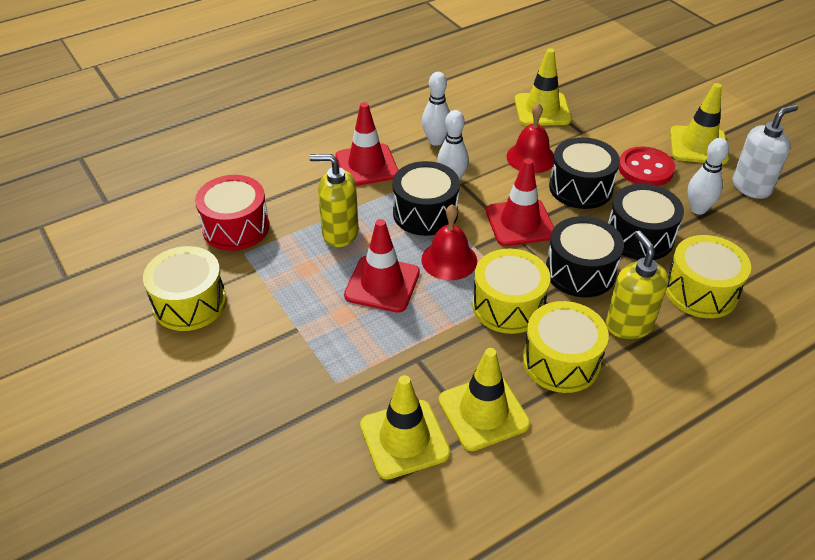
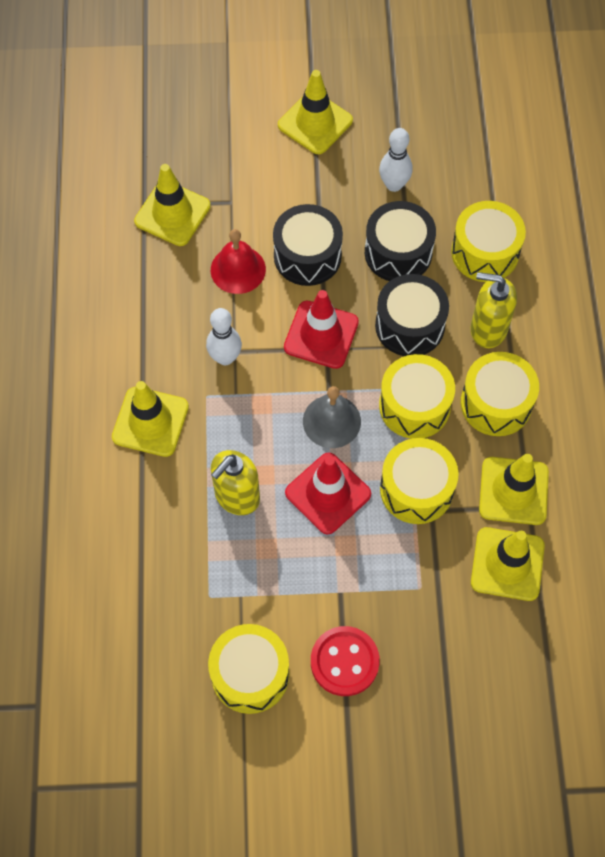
camera: 60 degrees left, 20 degrees up
(236, 227) = (166, 589): red drum -> none
(366, 165) = (150, 422): red traffic cone -> yellow traffic cone
(425, 213) = (256, 406): black drum -> none
(430, 339) = (416, 489): none -> yellow drum
(436, 141) = (155, 337): white bowling pin -> none
(449, 260) = (331, 421): red bell -> grey bell
(645, 169) = (317, 187): red button -> red button (344, 662)
(751, 187) = (394, 124): white soap dispenser -> none

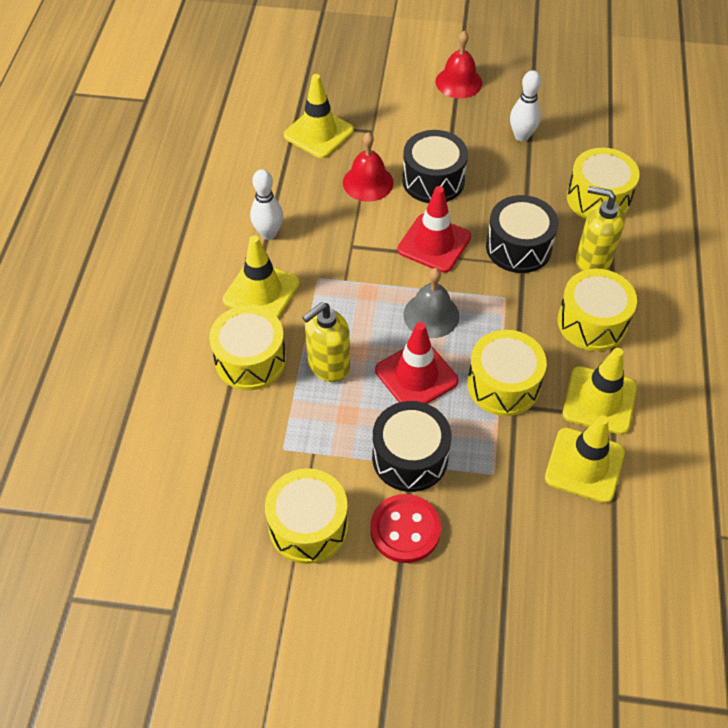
camera: 10 degrees right, 10 degrees down
(225, 357) = (342, 249): white bowling pin -> white bowling pin (268, 233)
(315, 123) = (458, 82): yellow traffic cone -> red bell
(398, 253) = (517, 188): black drum -> black drum (410, 457)
(414, 406) = (512, 313): yellow drum -> yellow drum (250, 360)

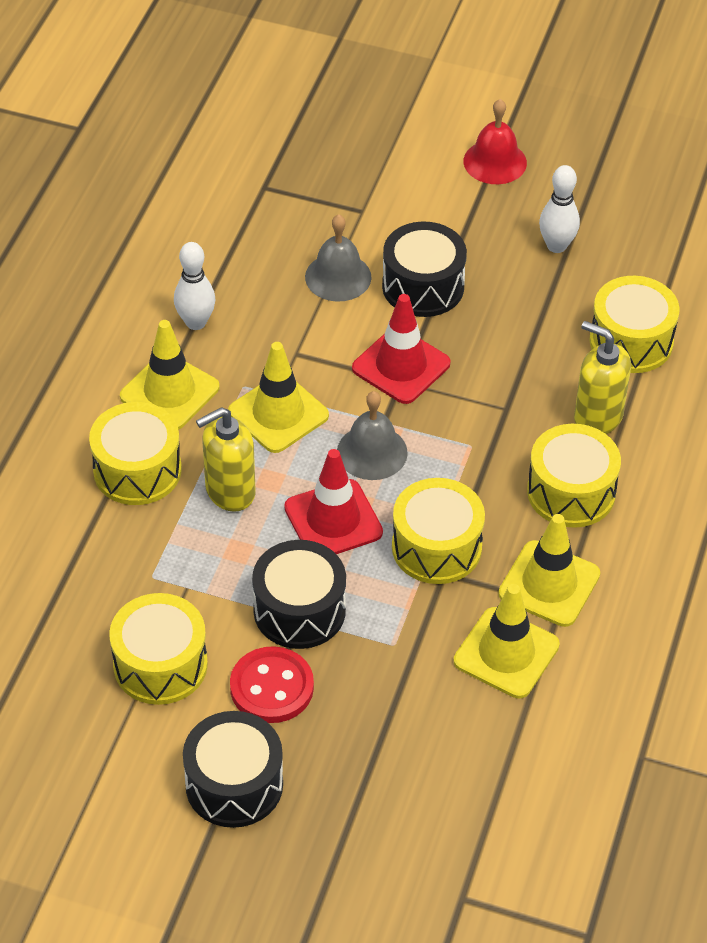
camera: 10 degrees right, 5 degrees down
(318, 133) = (291, 203): yellow traffic cone -> yellow traffic cone (278, 413)
(368, 182) = (338, 277): red bell -> grey bell
(518, 247) = (507, 387): black drum -> black drum (234, 784)

